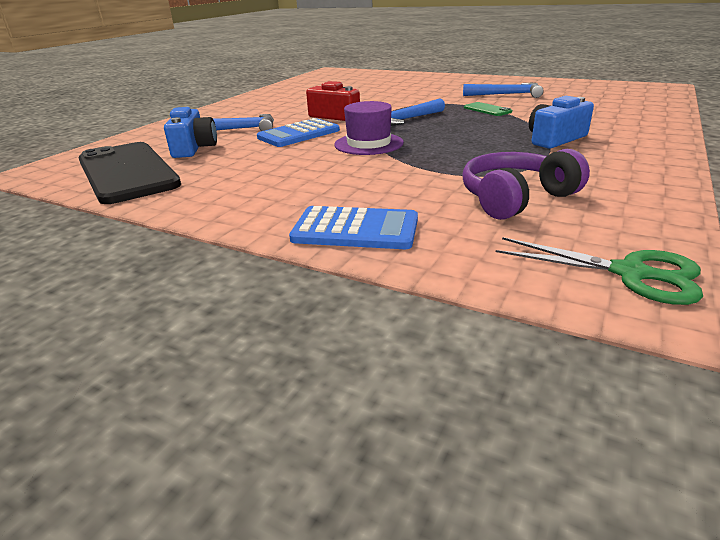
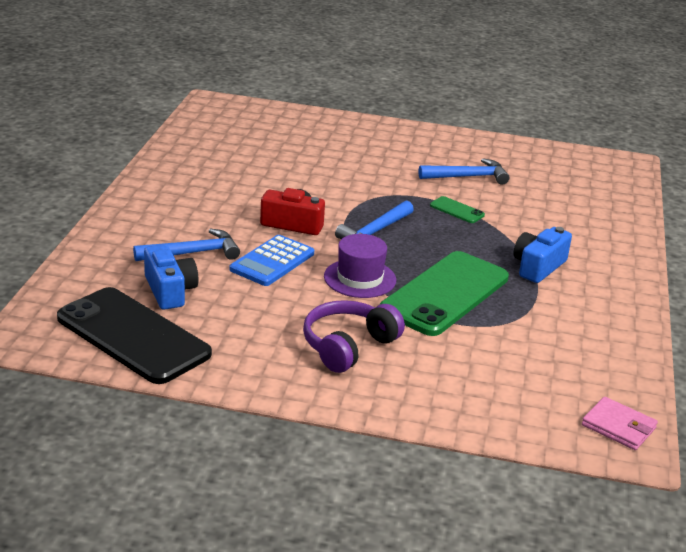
camera: 20 degrees left, 0 degrees up
(355, 229) = (413, 400): blue calculator -> none
(447, 154) = (445, 294): none -> green phone
(515, 198) = (525, 355): purple headphones -> purple headphones (348, 346)
(630, 273) = (618, 427): green scissors -> pink wallet

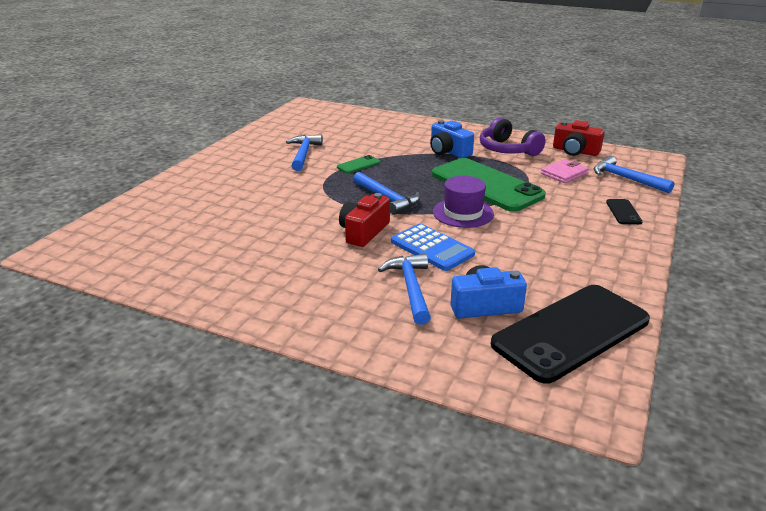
camera: 75 degrees left, 0 degrees up
(348, 346) = (565, 228): purple headphones -> purple headphones (507, 150)
(414, 395) = (623, 212): none -> black phone
(531, 409) = (625, 178): none -> blue hammer
(612, 371) = (575, 151): none -> red camera
(618, 427) = (634, 159): pink wallet -> pink wallet (564, 173)

